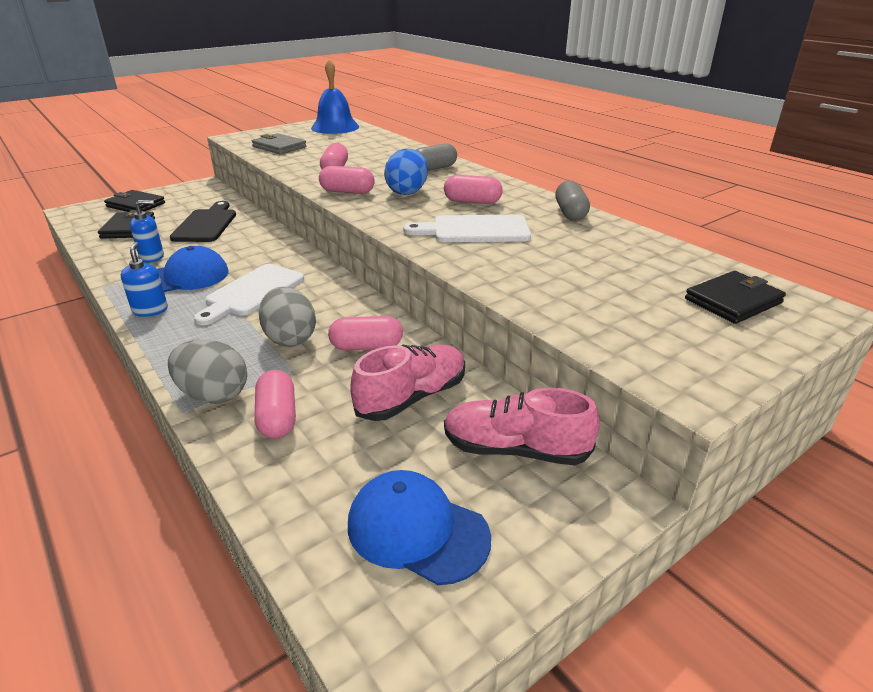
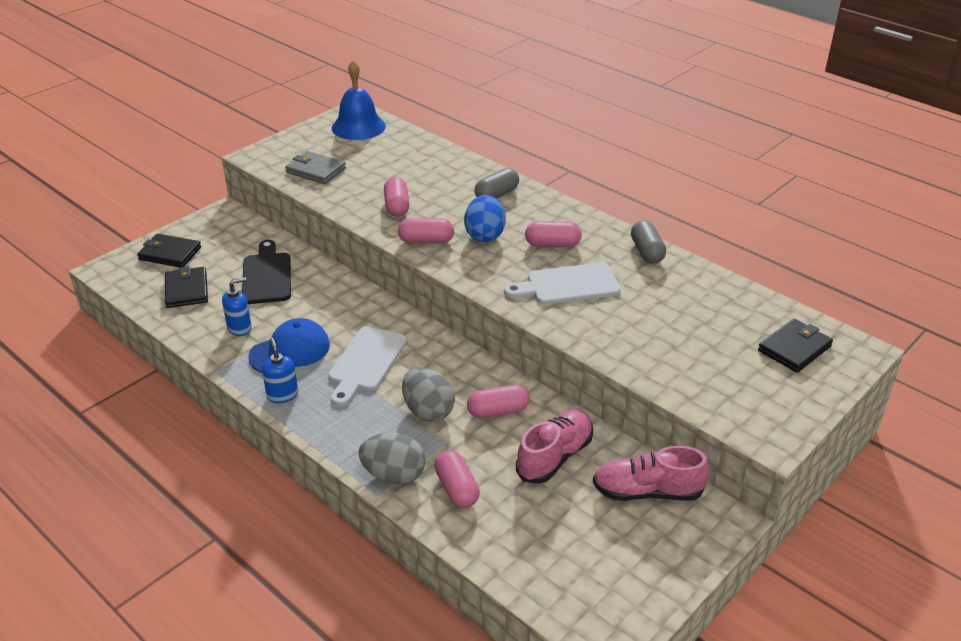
camera: 10 degrees left, 5 degrees up
(417, 530) = (597, 562): blue cap -> none

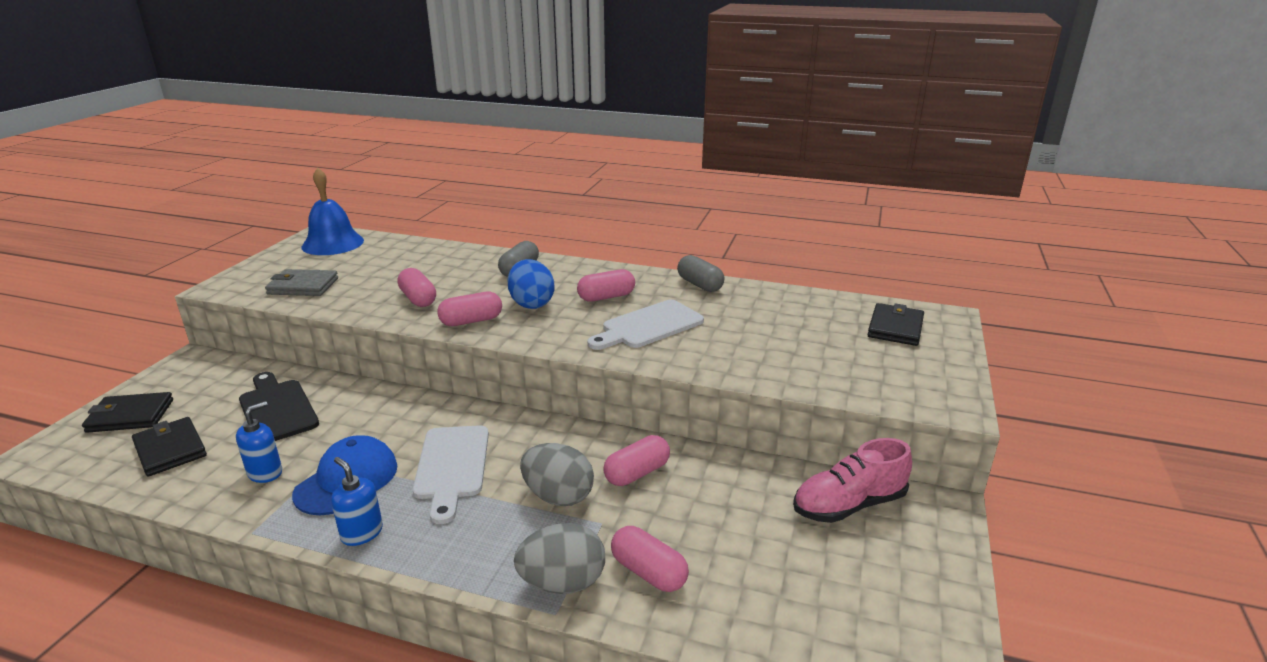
camera: 25 degrees left, 10 degrees down
(555, 457) = (730, 500): pink shoe -> none

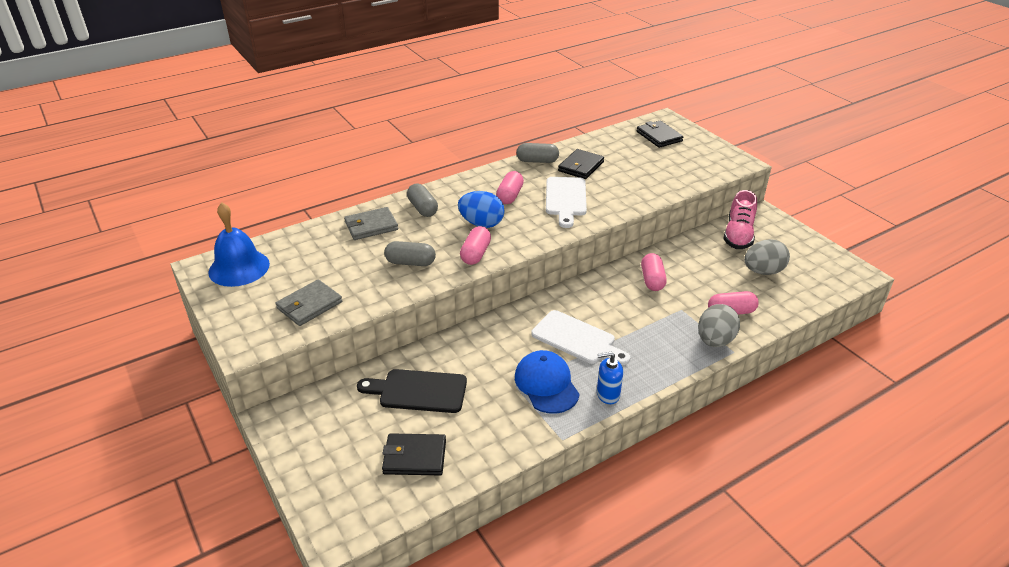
camera: 50 degrees left, 10 degrees up
(130, 416) = (333, 470): black wallet -> black wallet (580, 166)
(265, 473) = (499, 417): blue soap dispenser -> none
(418, 299) = (410, 262): pink capsule -> grey capsule
(458, 262) = (371, 226): none -> grey wallet
(558, 496) = (645, 313): grey egg -> grey egg (763, 271)

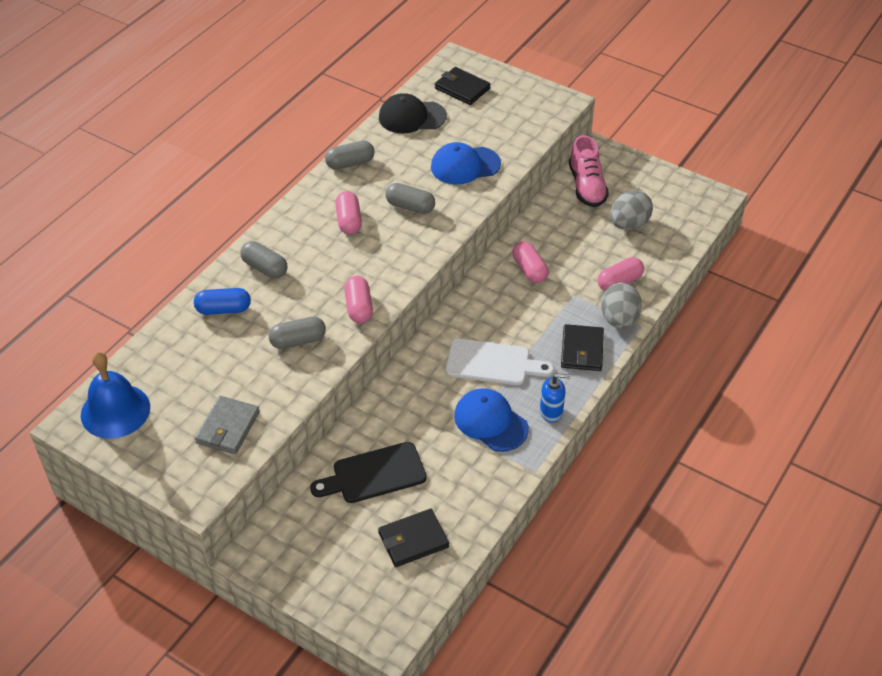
camera: 25 degrees left, 10 degrees up
(371, 226) = (223, 309): grey wallet -> blue capsule
(481, 224) = (341, 267): blue egg -> none
(565, 199) = (410, 207): white cutting board -> grey capsule
(580, 166) = (401, 157): black wallet -> black wallet (582, 350)
(606, 144) = (412, 117): none -> black cap
(607, 394) = (551, 412): blue soap dispenser -> blue soap dispenser turned 150 degrees counterclockwise
(629, 184) = (465, 165): none -> blue cap

